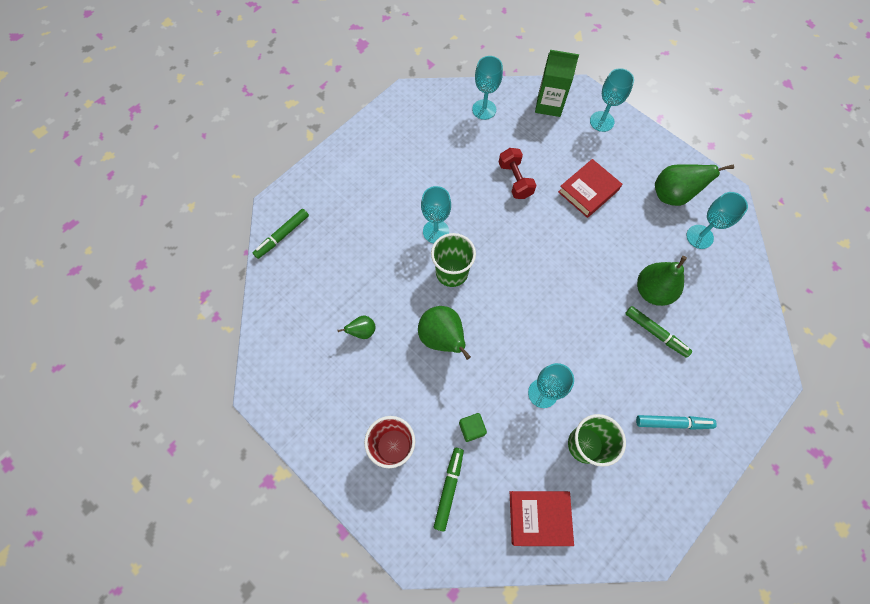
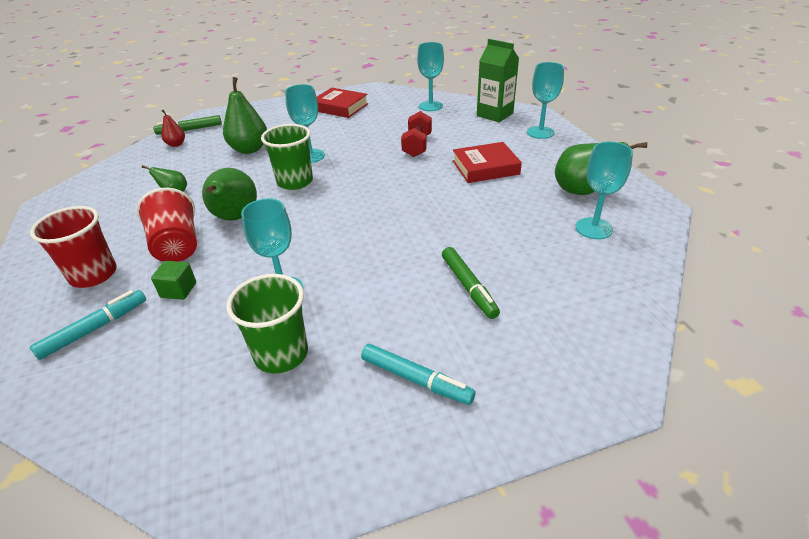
camera: 30 degrees right, 30 degrees down
(292, 264) = (176, 144): none -> red pear
(427, 388) = (177, 246): none -> red cup
(449, 488) = (95, 329): green marker -> turquoise marker
(539, 517) = (148, 401): red book -> red book (340, 107)
(652, 291) = (496, 252): green pear -> green pear (249, 149)

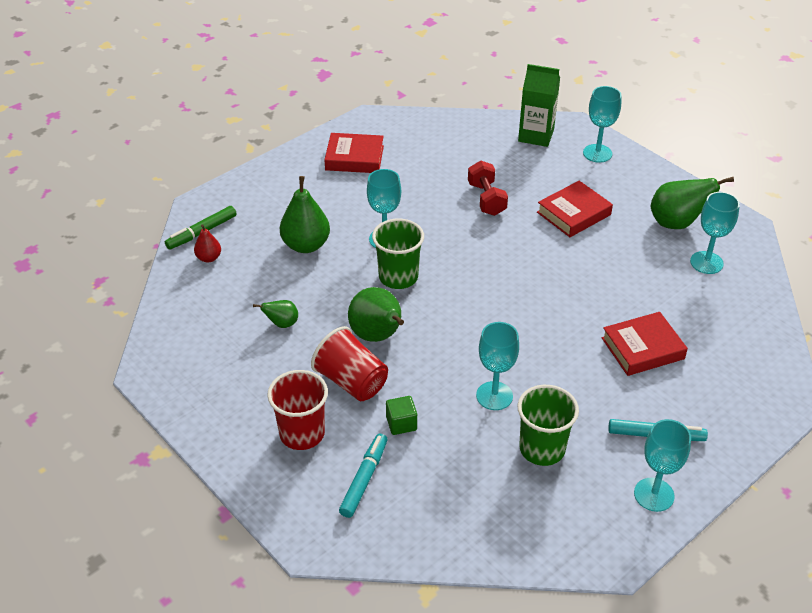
camera: 25 degrees left, 5 degrees up
(430, 106) = (458, 136): turquoise goblet -> turquoise goblet (654, 494)
(468, 287) = (642, 348): green marker -> red book

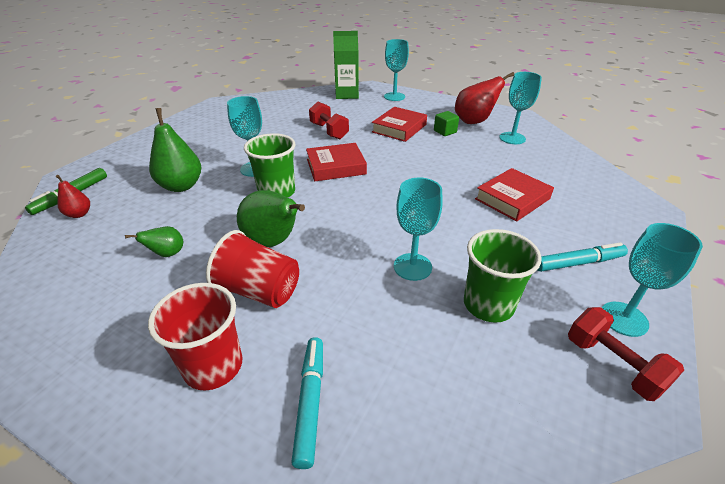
camera: 20 degrees left, 5 degrees down
(354, 158) = (212, 125): red book -> red book (336, 167)
(401, 423) = (330, 320): green cube -> green cube (445, 131)
(612, 524) = (613, 364): none -> red dumbbell
(676, 223) = (474, 121): green pear -> red pear

